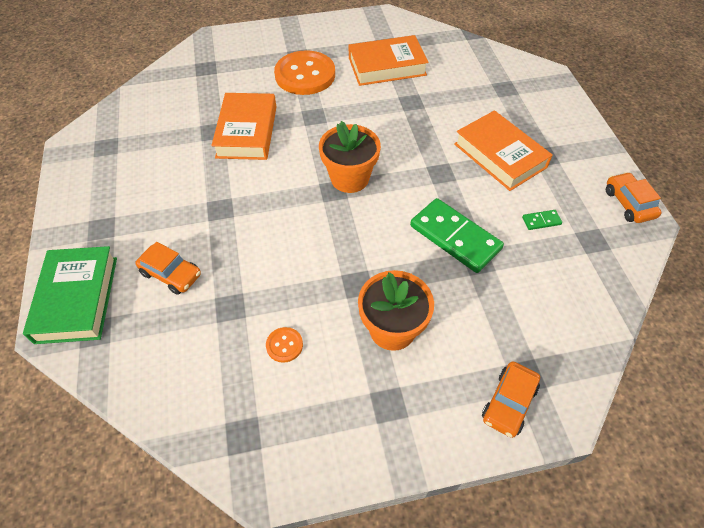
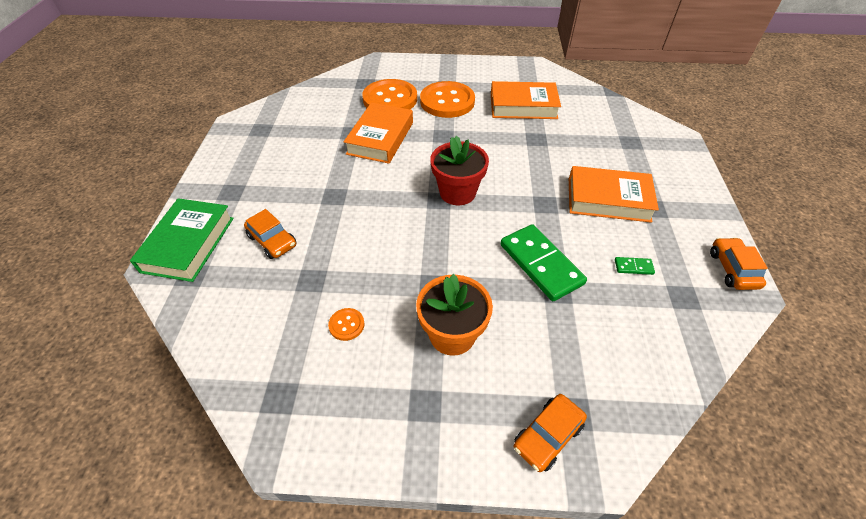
camera: 15 degrees right, 5 degrees down
(241, 83) = (390, 99): none -> orange button
(349, 178) = (457, 192): orange flower pot -> red flower pot
(500, 155) = (608, 199): orange book -> orange book turned 60 degrees counterclockwise

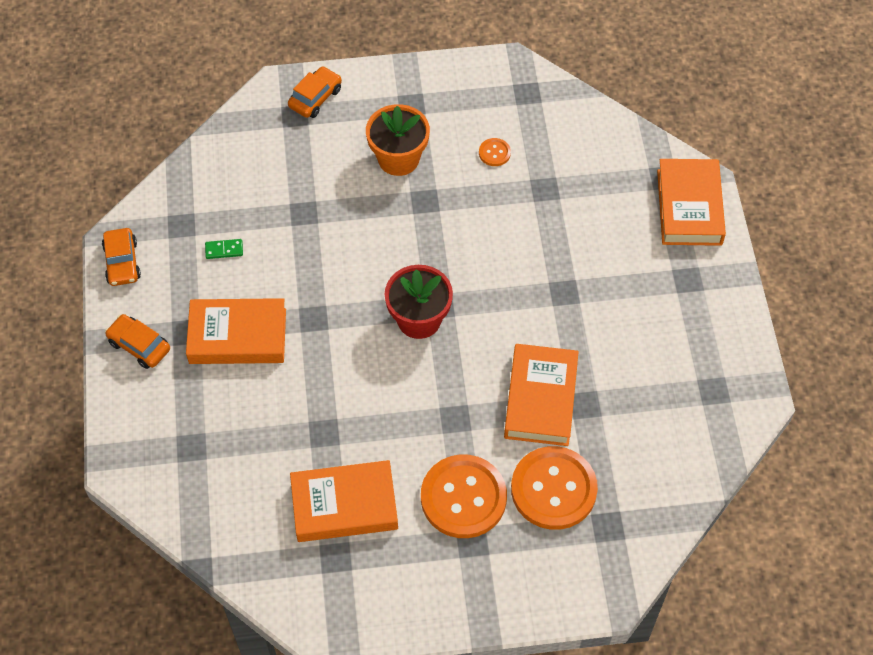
camera: 170 degrees right, 10 degrees up
(188, 244) = (689, 207): green book -> orange book
(272, 241) = (604, 224): orange car -> orange car (139, 345)
(541, 264) = (319, 239): green domino -> none

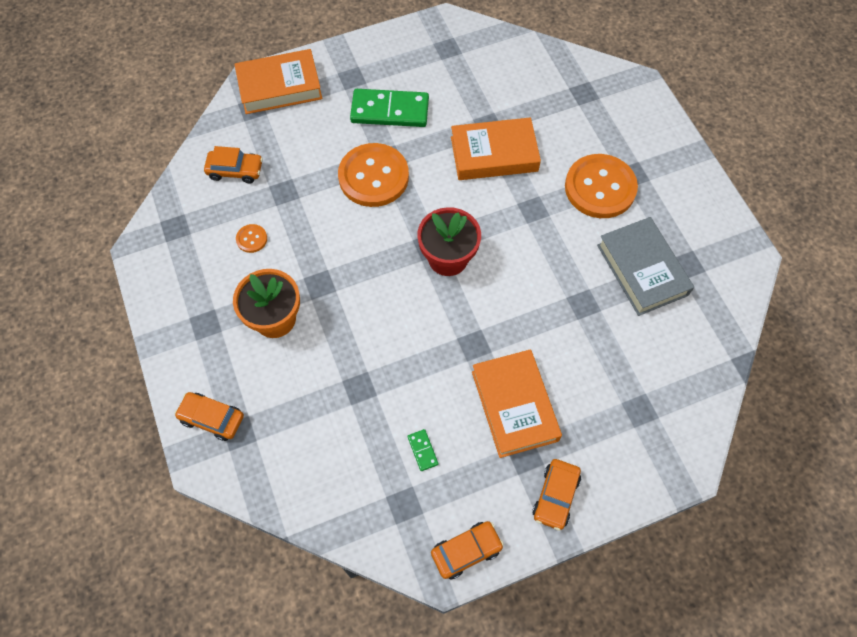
camera: 105 degrees left, 5 degrees up
(344, 505) = (642, 270): orange book -> grey book
(553, 489) = (568, 131): orange button -> orange button (373, 177)
(583, 151) = (235, 170): none -> orange car
(629, 308) = (390, 110): none -> green domino

